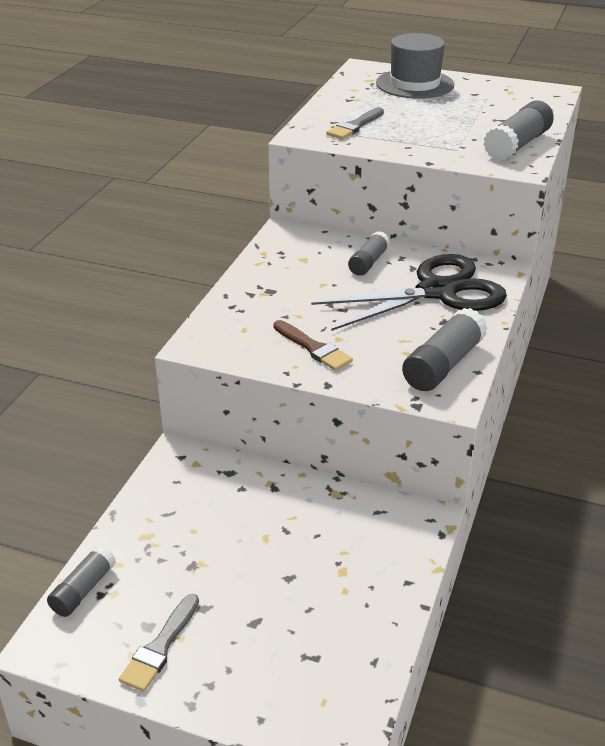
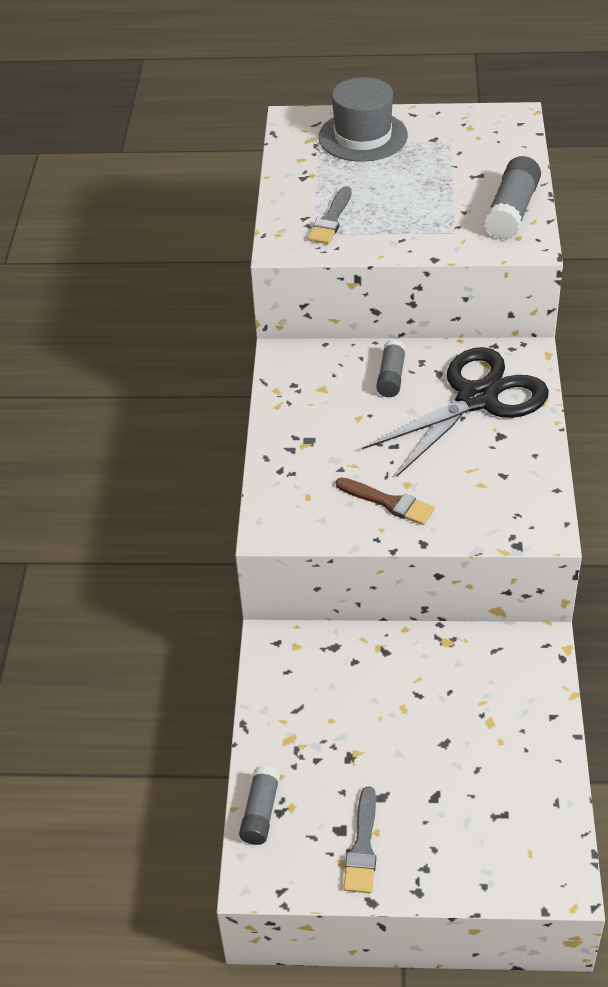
camera: 15 degrees left, 10 degrees up
(443, 364) = (521, 490): grey glue stick -> none

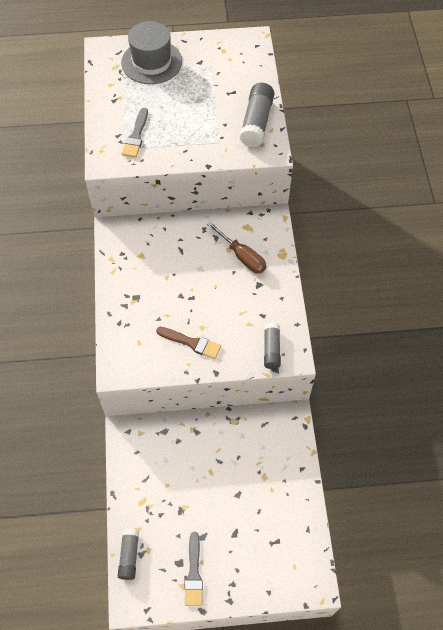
camera: 10 degrees left, 15 degrees up
(391, 377) = (185, 242): grey glue stick -> grey glue stick (271, 349)
(477, 399) = (242, 256): black scissors -> brown screwdriver

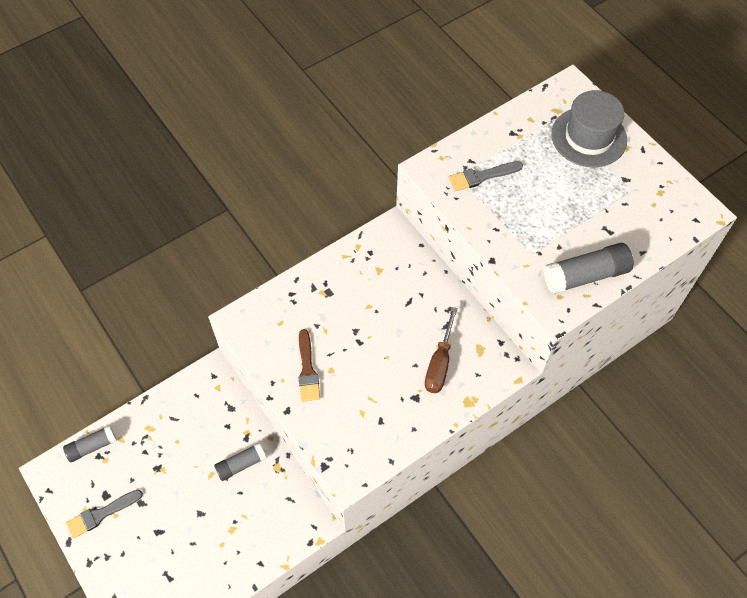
camera: 60 degrees right, 0 degrees up
(271, 349) = (345, 450): grey glue stick -> grey glue stick (241, 464)

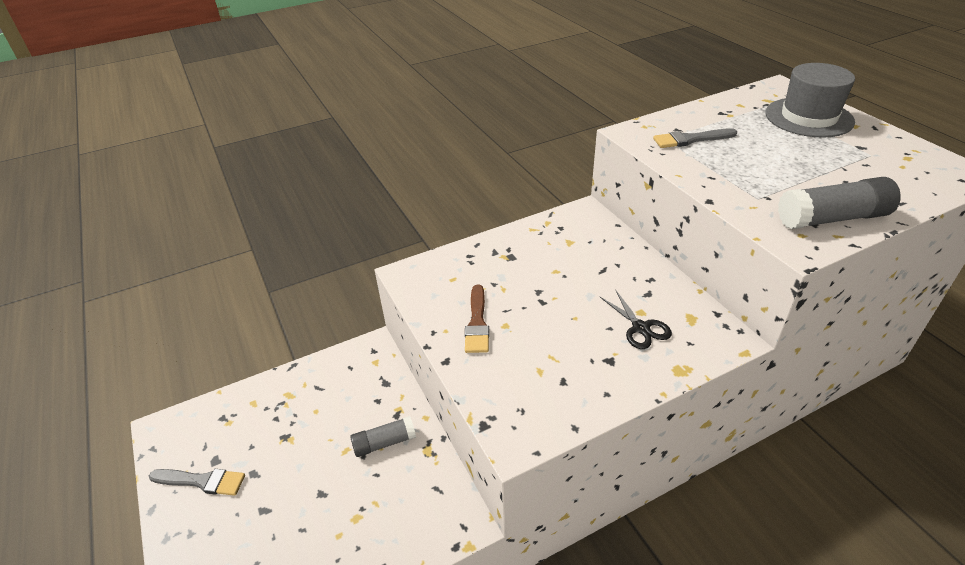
camera: 10 degrees right, 20 degrees down
(92, 446) = (219, 407): grey glue stick -> none
(101, 514) = (202, 481): grey brush -> grey brush turned 150 degrees counterclockwise
(439, 363) = (640, 328): brown screwdriver -> black scissors

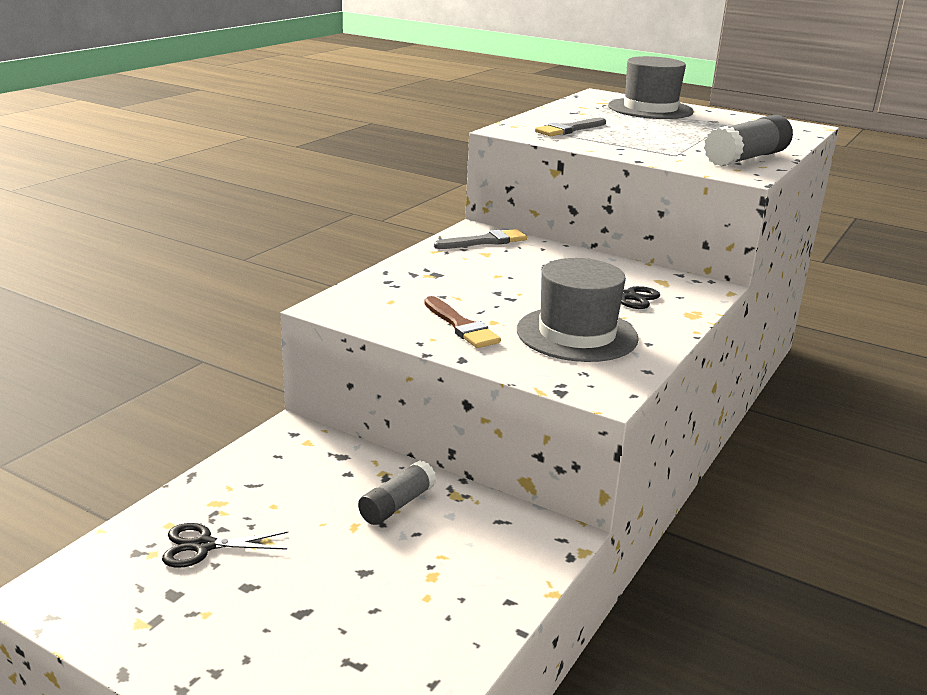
camera: 35 degrees left, 15 degrees down
(202, 481) = (176, 619): grey brush -> grey brush (485, 241)
(256, 428) = (203, 546): none -> black scissors
(556, 362) = (577, 334): none -> grey hat

